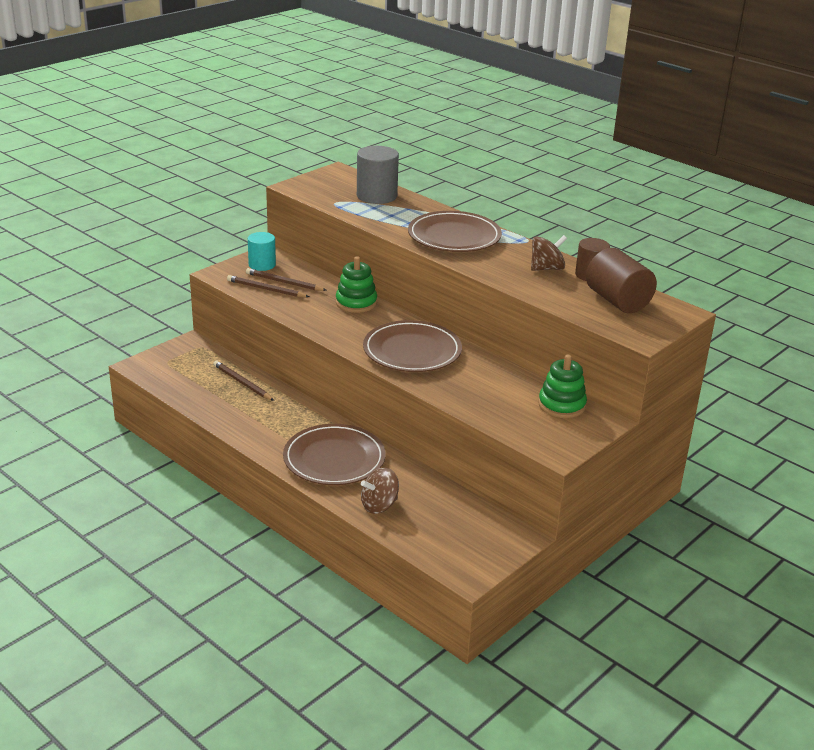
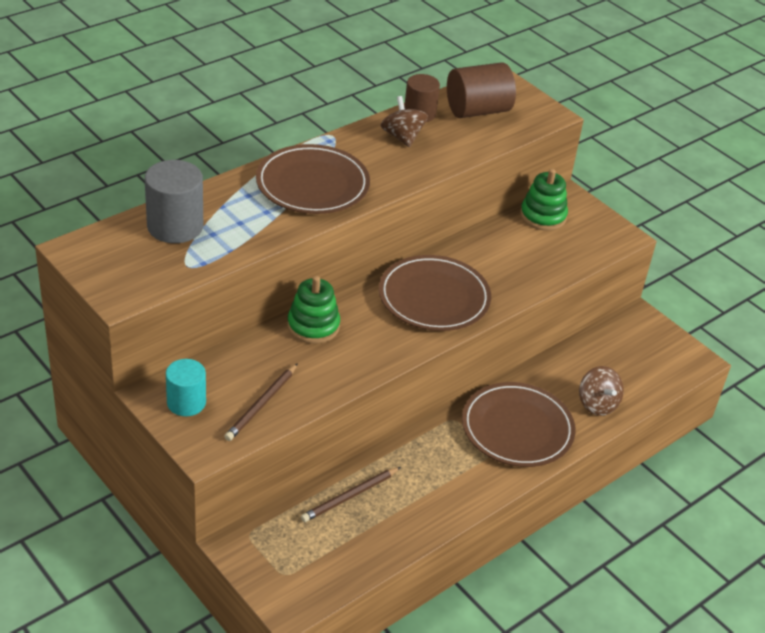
camera: 85 degrees left, 10 degrees up
(284, 282) = (245, 385): brown pencil -> none

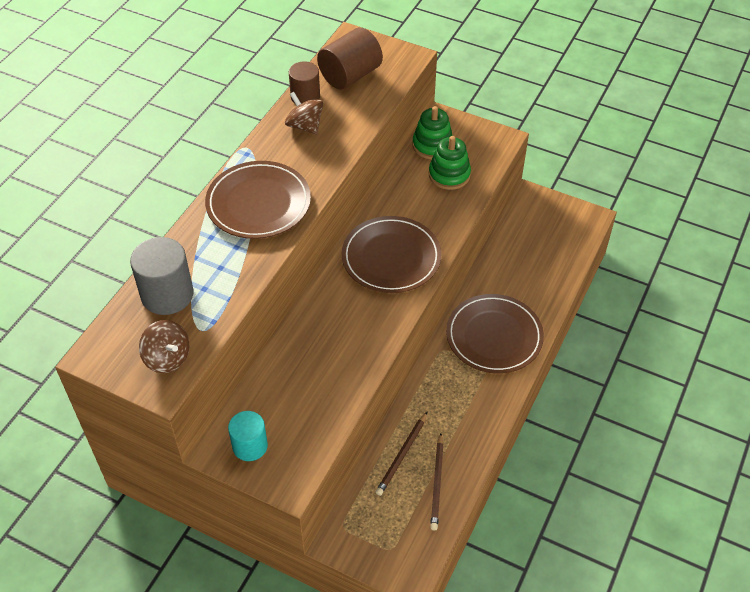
camera: 20 degrees left, 10 degrees up
(261, 404) = (312, 419): brown pencil -> brown pencil (437, 483)
(313, 326) = (311, 326): green stacking toy -> green stacking toy (449, 175)
(597, 404) = (540, 288): brown spinning top -> brown spinning top (167, 358)

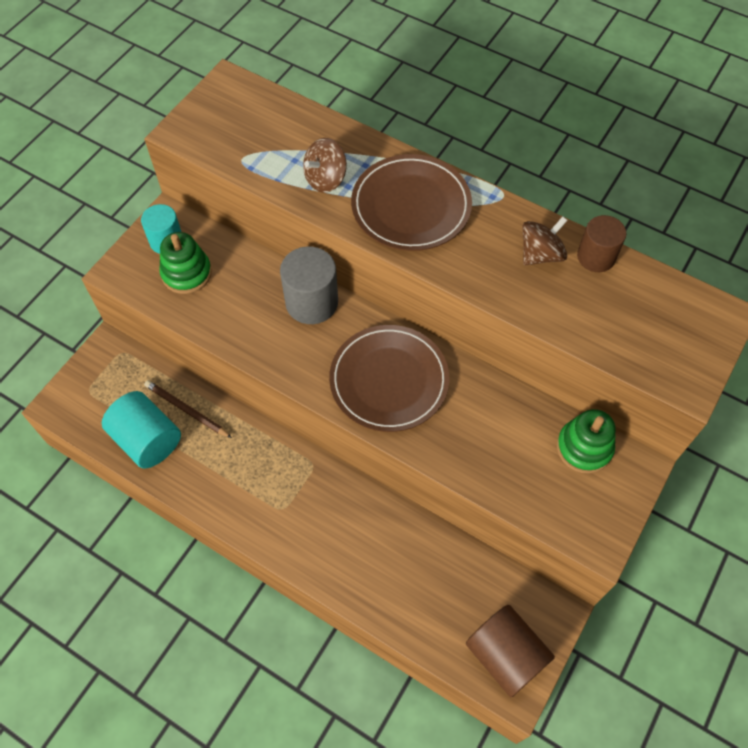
camera: 95 degrees right, 10 degrees up
(167, 294) = (291, 131): grey cylinder -> grey cylinder (311, 302)
(167, 358) = (213, 134): brown spinning top -> brown spinning top (325, 179)
(350, 75) = (641, 309): brown cylinder -> brown cylinder (505, 655)
(437, 483) = (147, 440): brown pencil -> turquoise cylinder
(449, 175) = (527, 462): green stacking toy -> green stacking toy (186, 273)
(494, 336) = (324, 525): brown plate -> none

